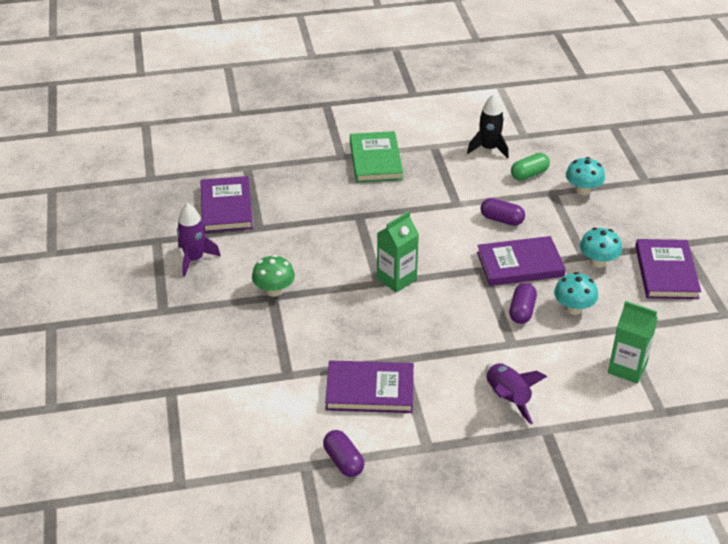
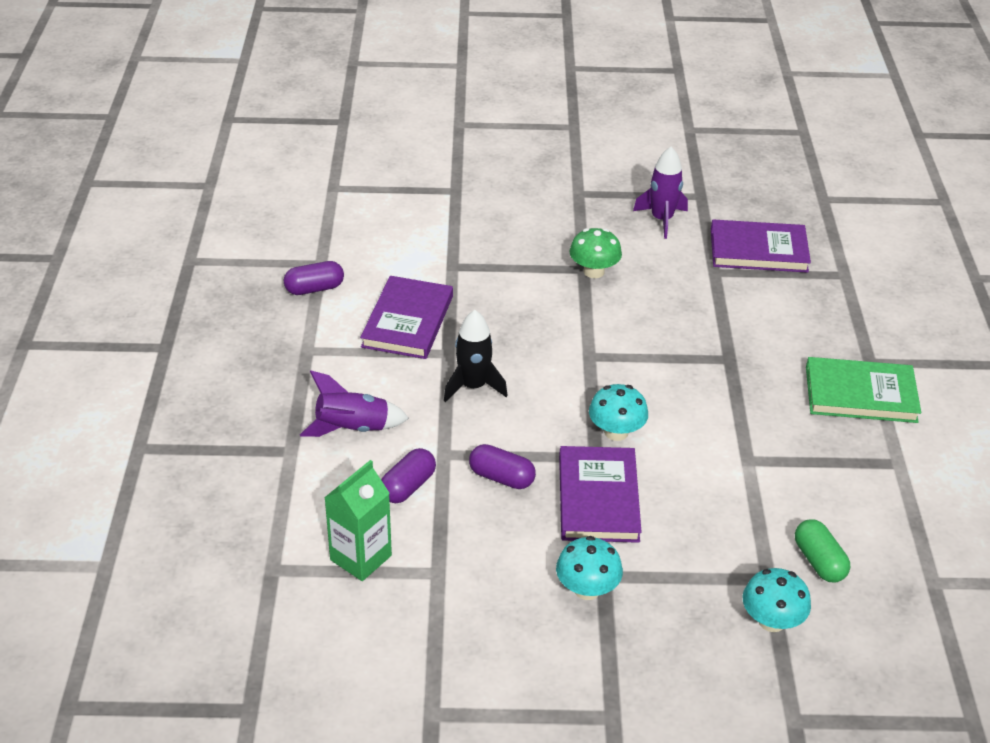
camera: 100 degrees right, 0 degrees up
(396, 279) = (593, 372): green carton -> none
(489, 148) = (892, 527): black rocket -> black rocket (473, 386)
(501, 220) = (704, 501): purple capsule -> purple capsule (408, 486)
(573, 308) = (493, 533): turquoise mushroom -> turquoise mushroom (616, 432)
(666, 272) = (545, 669): purple book -> none

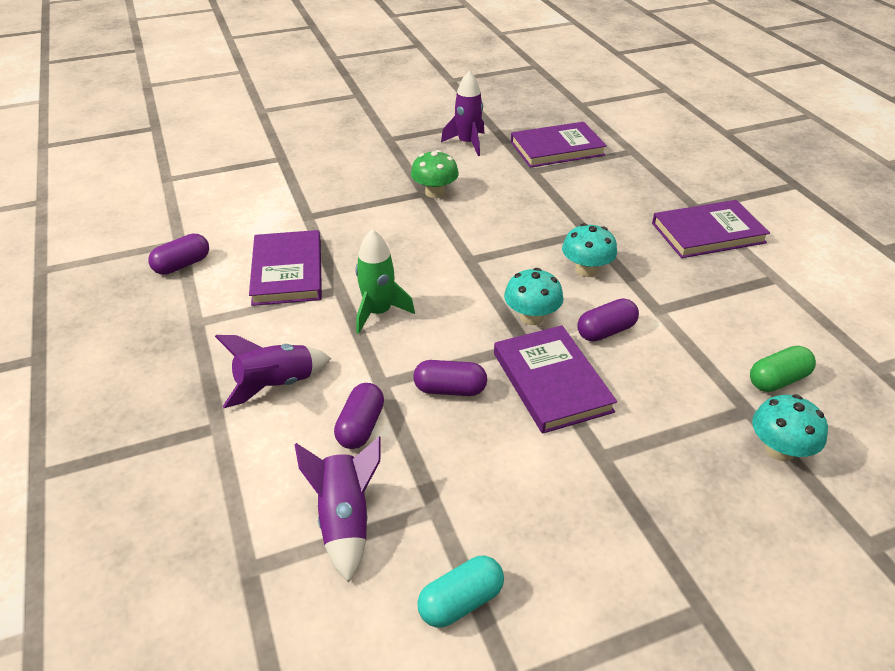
camera: 20 degrees left, 0 degrees up
(361, 557) = (345, 520): green carton -> purple rocket
(421, 645) = (461, 602): none -> turquoise capsule
(473, 386) = (378, 312): black rocket -> green rocket
(587, 589) = (595, 476): turquoise mushroom -> turquoise mushroom (586, 270)
(680, 466) = (606, 331): none -> purple capsule
(819, 561) = (777, 380): green capsule -> green capsule turned 75 degrees counterclockwise
(860, 394) = (708, 233): green book -> purple book

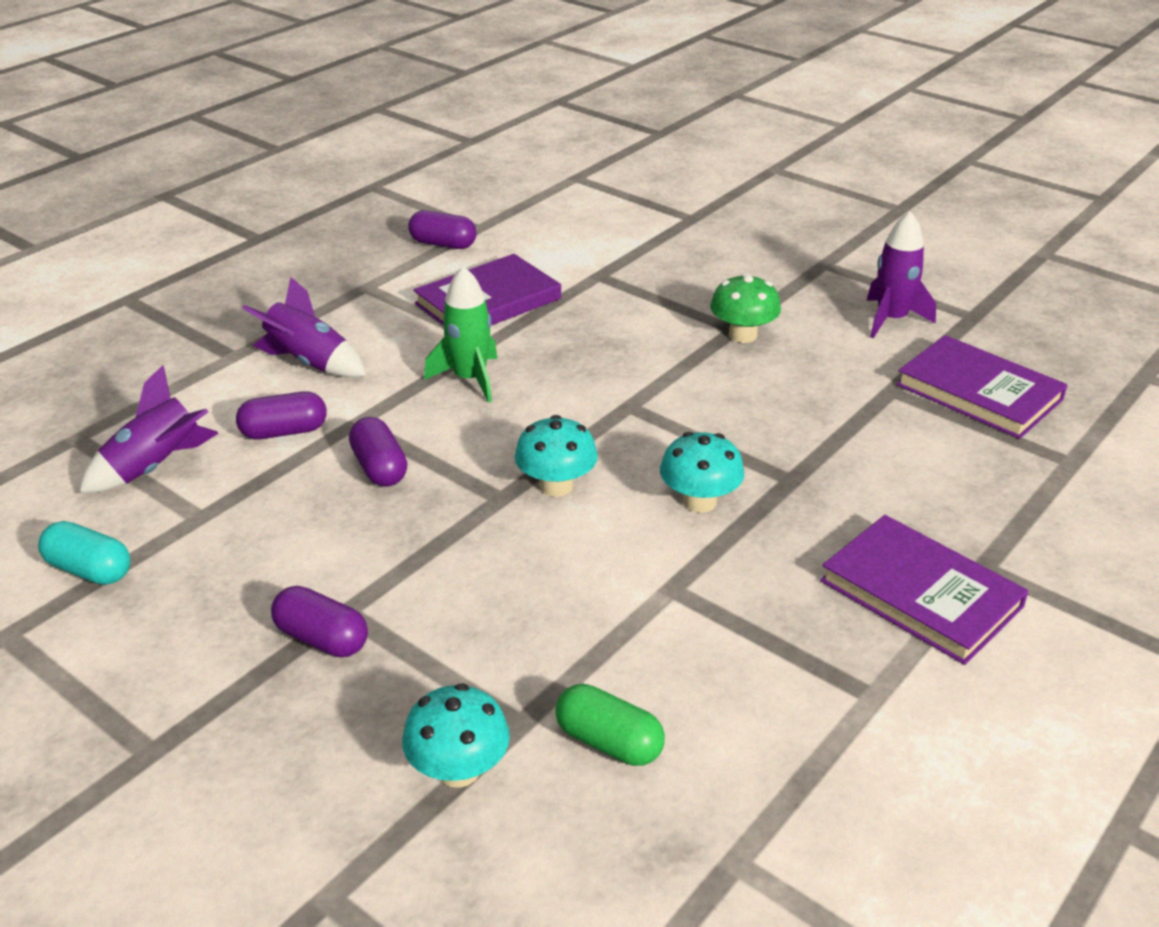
camera: 60 degrees right, 5 degrees down
(552, 382) = (447, 536): purple book -> none
(606, 331) = (581, 553): purple capsule -> purple capsule (322, 639)

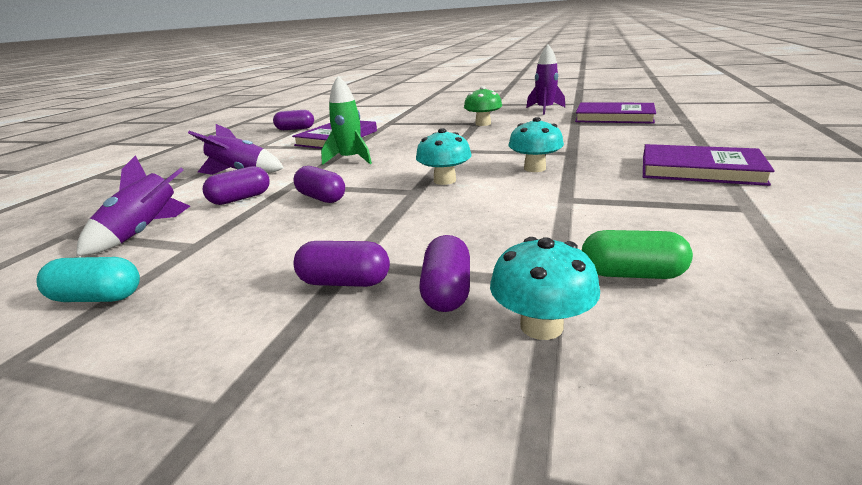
camera: 20 degrees left, 10 degrees down
(409, 691) = (447, 291): none -> purple capsule

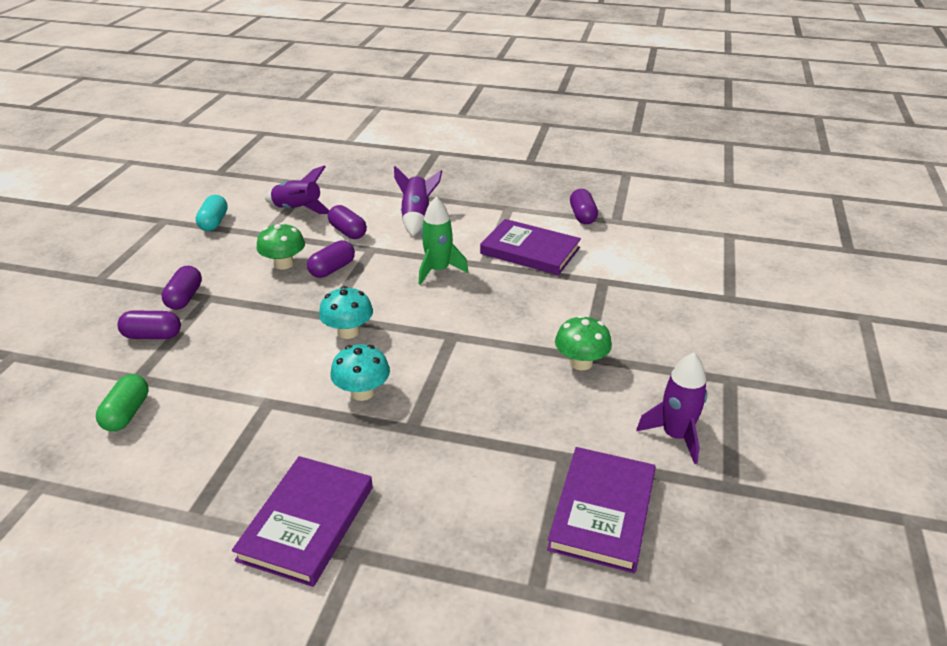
camera: 85 degrees right, 10 degrees up
(290, 224) = (284, 264): none -> green mushroom
(541, 326) = (98, 368): turquoise mushroom -> none

